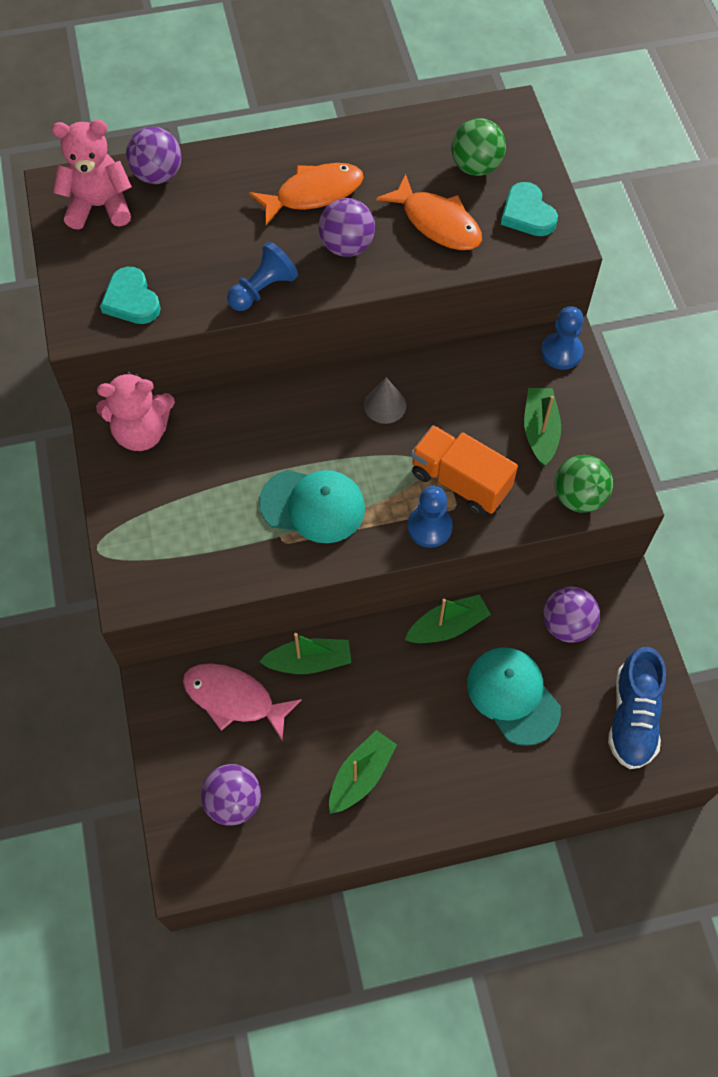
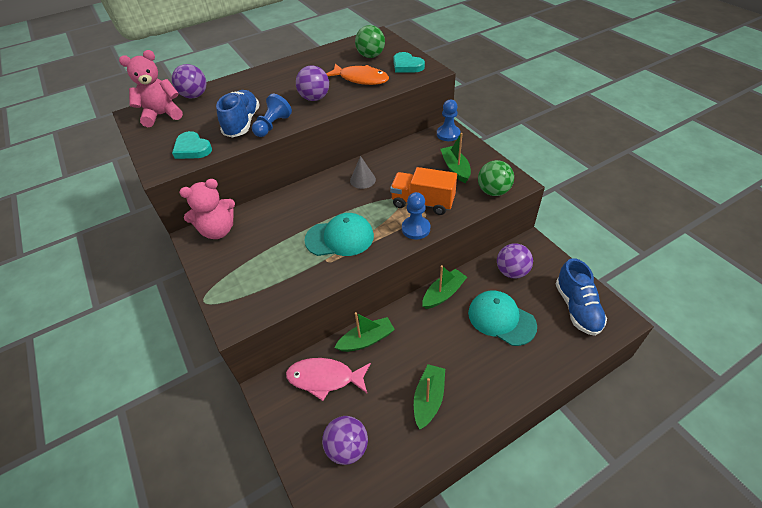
camera: 15 degrees left, 15 degrees down
(218, 268) = (242, 123): none -> blue shoe
(313, 194) = (287, 83): orange fish -> none

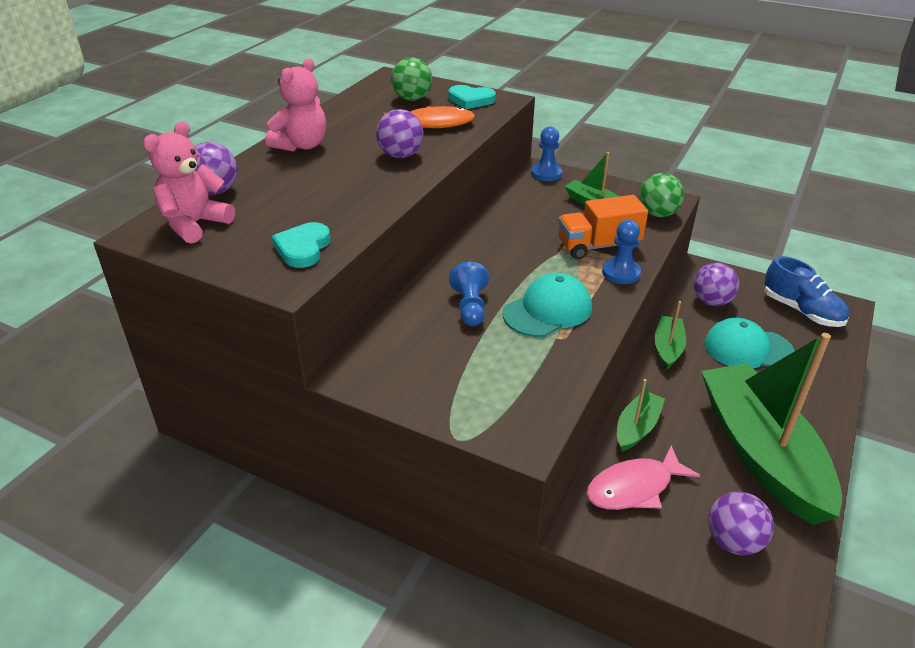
camera: 35 degrees left, 10 degrees down
(192, 149) = (303, 248): turquoise heart -> turquoise heart turned 90 degrees clockwise
(218, 230) = (378, 358): pink teddy bear -> pink teddy bear (301, 145)
(242, 123) = (338, 203): blue shoe -> none
(273, 126) = (384, 195): blue pawn -> blue pawn (470, 307)
(362, 180) = (503, 245): grey cone -> none
(428, 399) = (760, 453): green boat -> green boat, size x2.27

